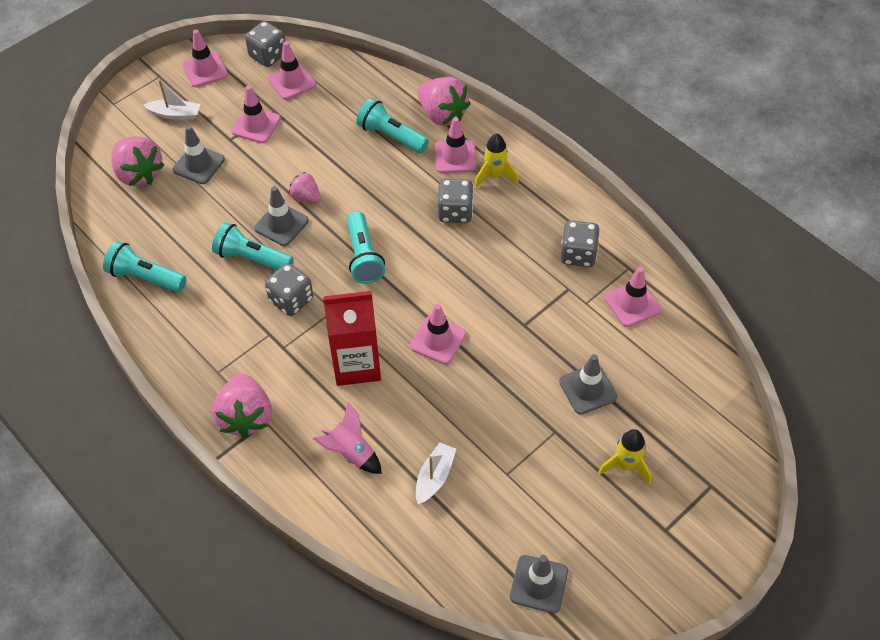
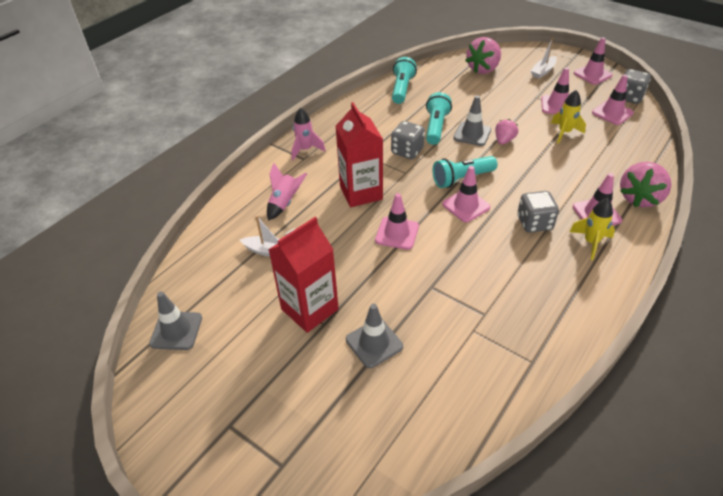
camera: 80 degrees right, 10 degrees down
(175, 114) = (543, 71): white boat -> white boat turned 45 degrees clockwise
(198, 164) = (505, 89): grey traffic cone -> none
(246, 417) = (305, 150): pink strawberry -> pink rocket
(391, 136) = (593, 172): turquoise flashlight -> none
(533, 443) = (309, 309): none -> red carton
(578, 254) = (529, 316): grey dice -> none
(626, 465) = (296, 383): yellow rocket -> yellow rocket (564, 133)
(632, 304) = (487, 370): pink traffic cone -> pink traffic cone (466, 205)

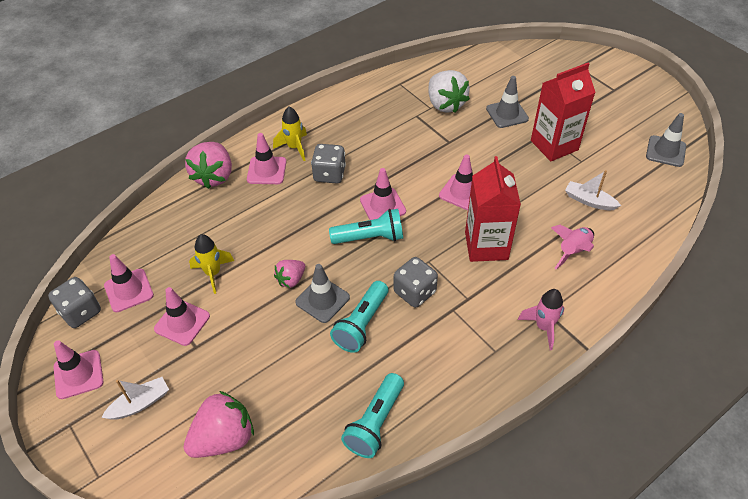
camera: 165 degrees left, 5 degrees up
(457, 340) = (445, 104): none -> white strawberry
(639, 198) = (214, 176): pink strawberry -> pink strawberry turned 135 degrees clockwise

